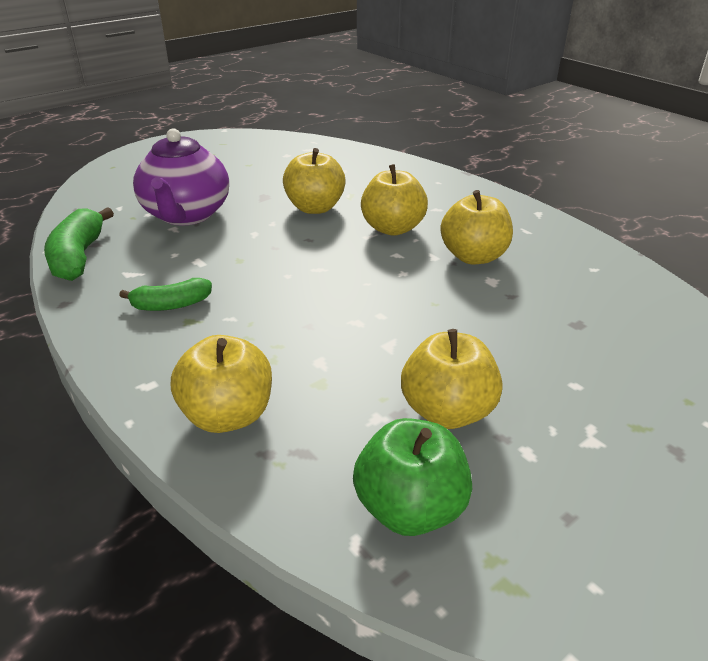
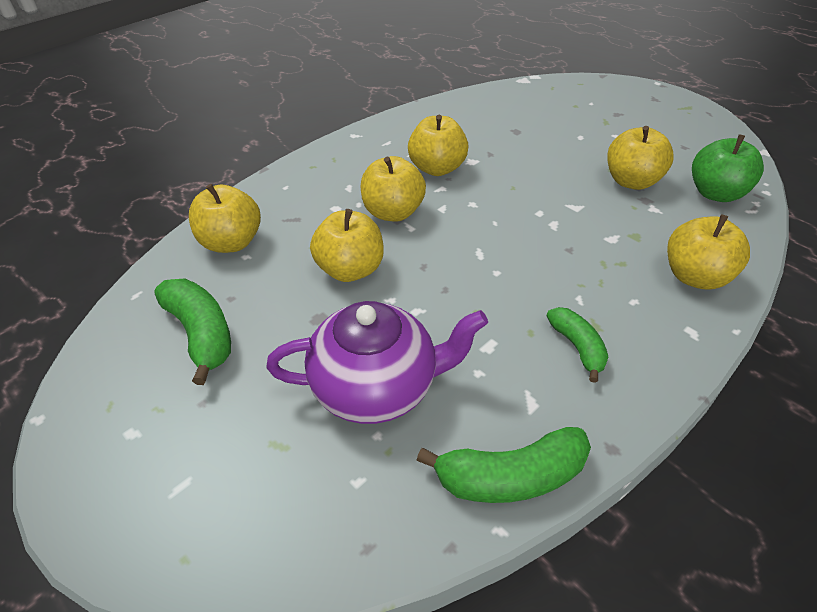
camera: 95 degrees left, 10 degrees up
(267, 161) = (201, 333): none -> green banana
(362, 165) = (232, 242): none -> yellow apple

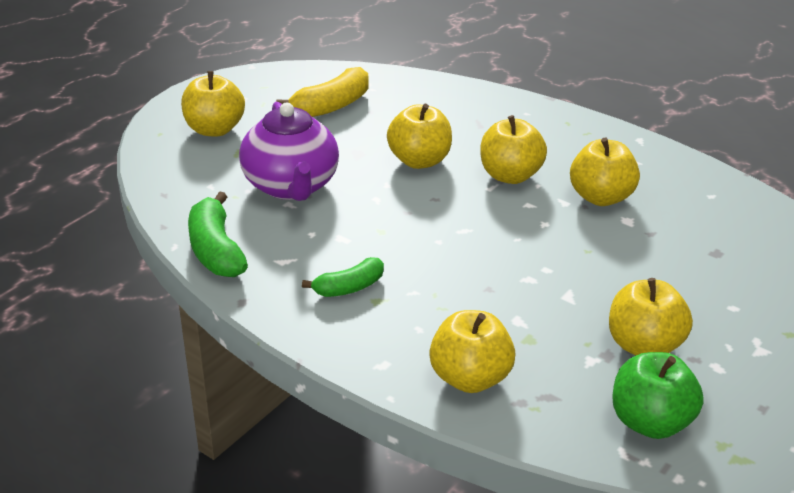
camera: 80 degrees right, 10 degrees down
(201, 333) = (331, 106): green banana -> yellow banana
(232, 242) = (437, 100): yellow apple -> yellow apple (214, 129)

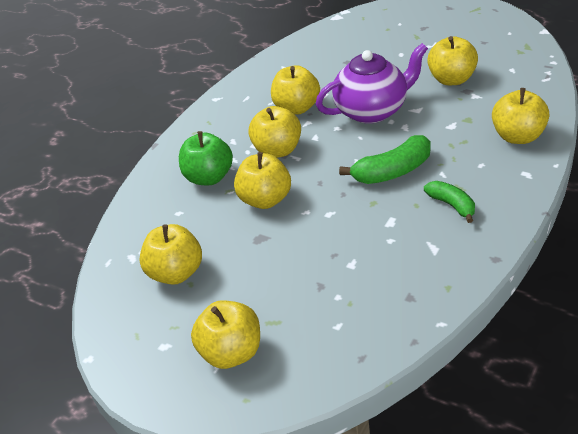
camera: 90 degrees left, 5 degrees up
(215, 250) = (436, 293): green banana -> green banana (392, 171)
(291, 186) = (323, 268): purple teapot -> purple teapot (372, 110)
(331, 106) = (176, 273): yellow banana -> yellow apple
(650, 422) = (516, 72): green apple -> green apple (209, 177)

